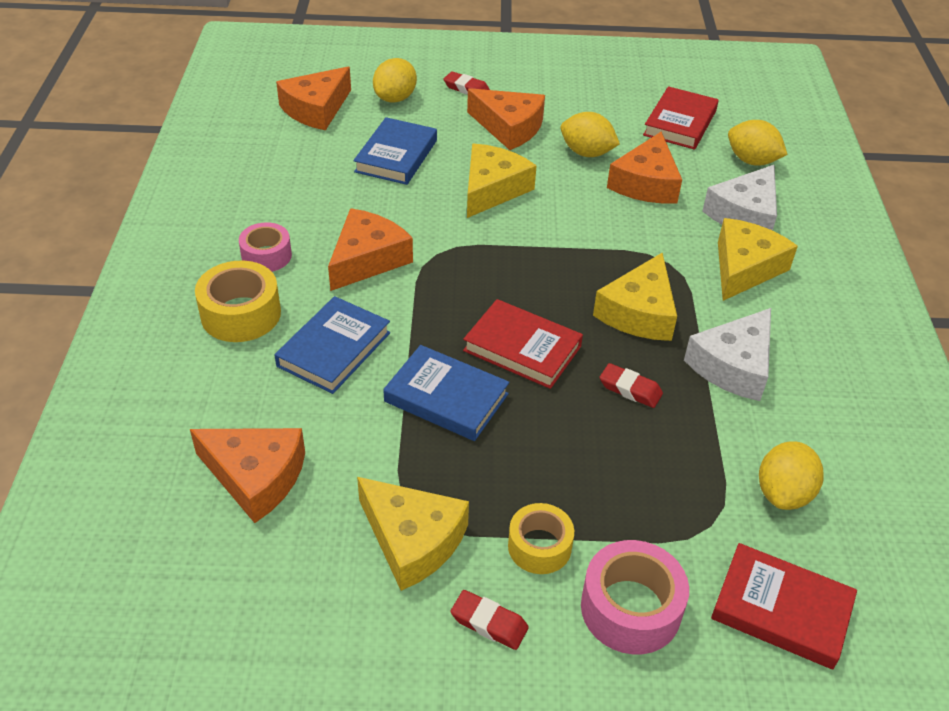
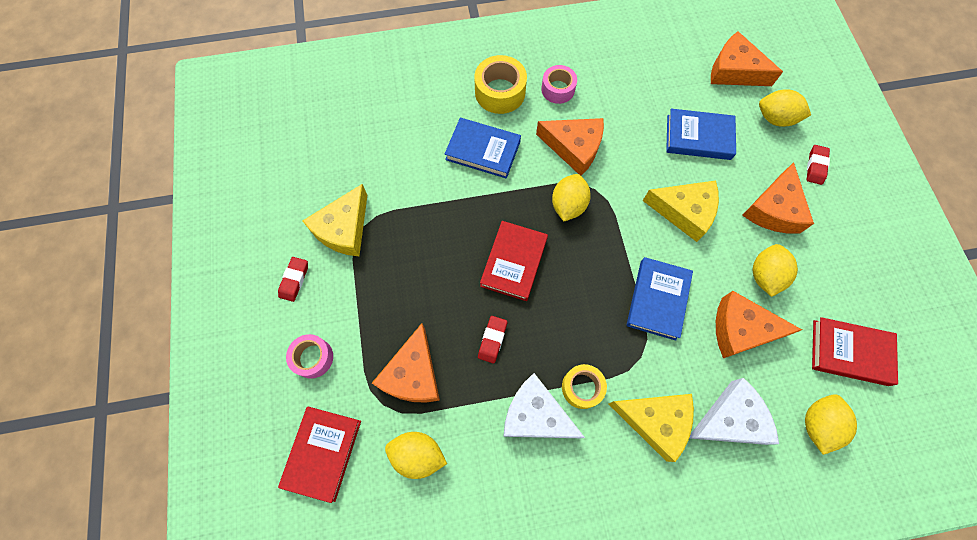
camera: 80 degrees right, 25 degrees up
(256, 477) = (374, 139): orange cheese -> orange cheese (413, 374)
(446, 398) = (457, 224): blue book -> blue book (657, 299)
(452, 281) = (568, 205): none -> yellow lemon
(539, 546) = (349, 299): yellow tape -> yellow tape (582, 387)
(630, 608) = (313, 358): pink tape -> pink tape, size x0.67
(639, 312) = (574, 339): yellow cheese -> none
(745, 214) = (730, 419): white cheese -> white cheese turned 135 degrees clockwise

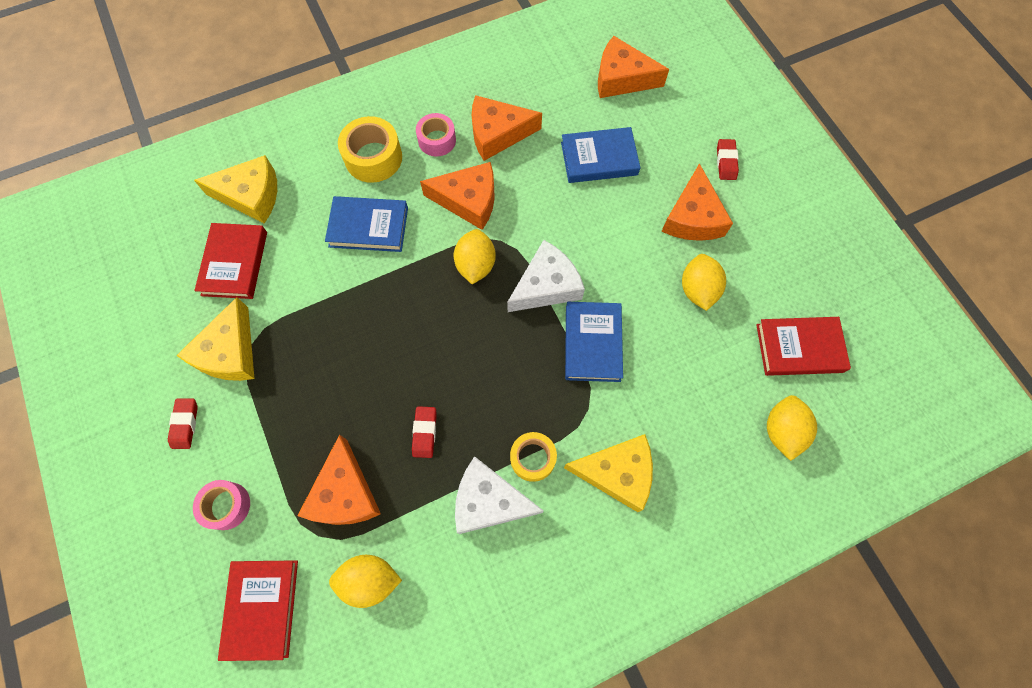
camera: 15 degrees left, 0 degrees up
(514, 262) = (430, 342): red book -> red book (235, 263)
(684, 211) = (601, 242): yellow cheese -> yellow cheese (251, 195)
(730, 419) = (694, 450): white cheese -> white cheese (546, 285)
(741, 329) = (685, 353): orange cheese -> orange cheese (497, 134)
(775, 118) = (674, 120): yellow lemon -> none

